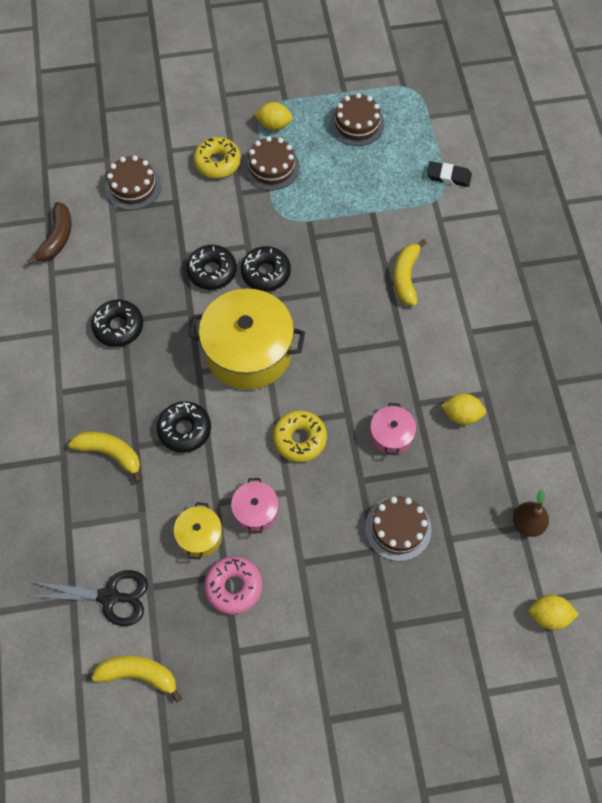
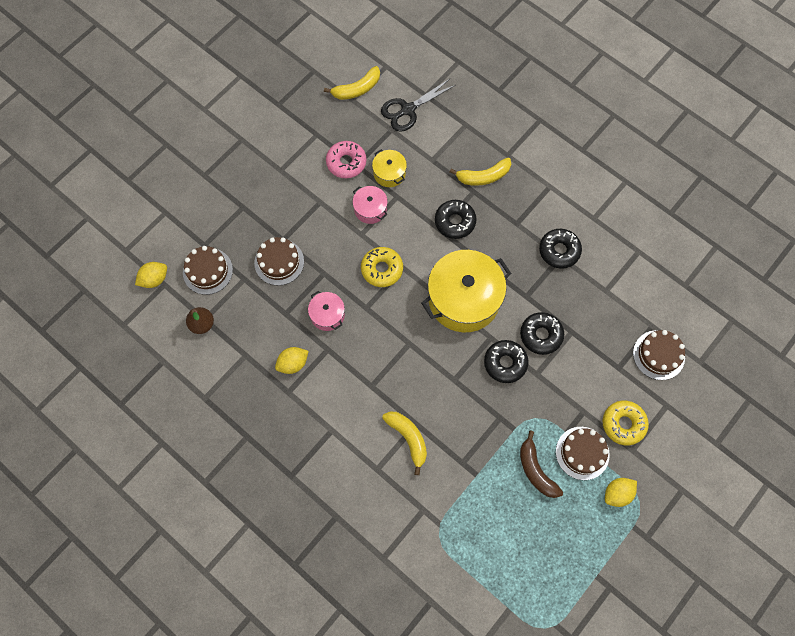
camera: 140 degrees right, 5 degrees up
(57, 238) = (662, 277): brown banana -> brown banana (536, 470)
(357, 124) = (557, 550): brown cake -> brown cake (207, 271)
(448, 176) = (447, 558): black eraser -> none

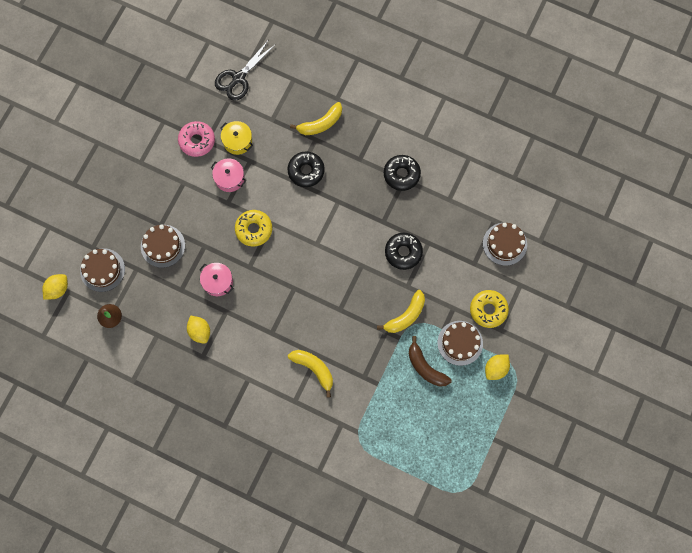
camera: 15 degrees left, 5 degrees up
(293, 363) = (200, 331): yellow lemon -> yellow lemon turned 75 degrees counterclockwise
(357, 89) = (188, 69): yellow banana -> yellow banana (406, 316)
(464, 299) = (331, 238): yellow pot -> none
(505, 363) = (379, 284): black donut -> none

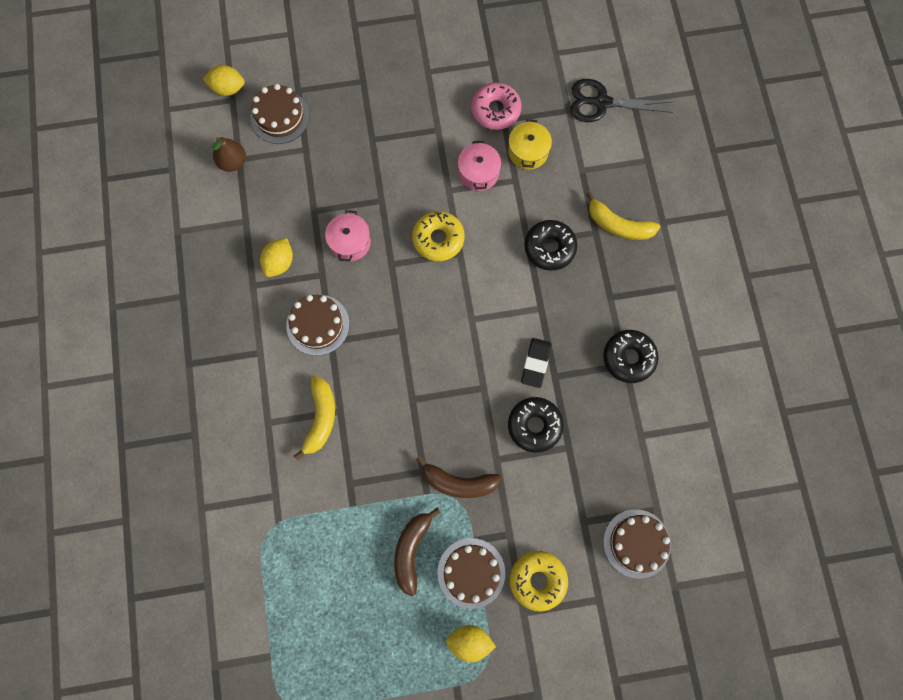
camera: 55 degrees right, 0 degrees up
(163, 246) = (350, 158): brown cake -> brown cake (318, 325)
(368, 227) = (535, 363): none -> black eraser
(406, 316) = (458, 482): yellow banana -> brown banana

